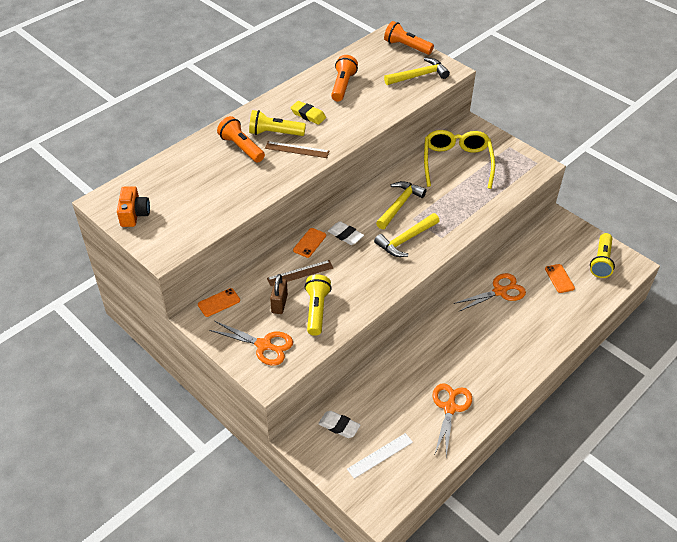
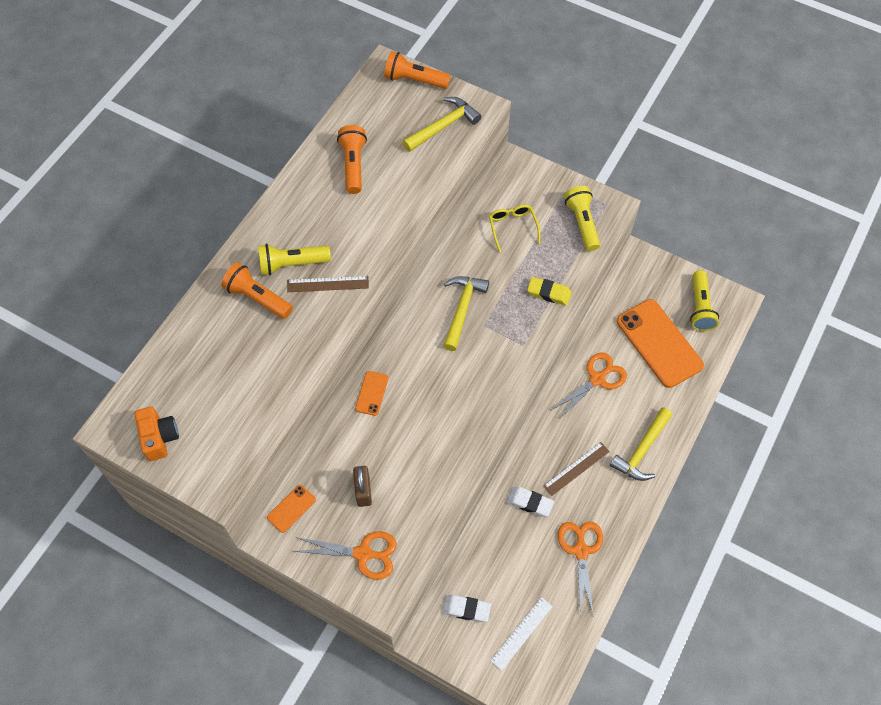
camera: 15 degrees left, 15 degrees up
(300, 273) = (374, 440): brown ruler -> brown ruler (576, 468)
(308, 115) = (324, 224): yellow eraser -> yellow eraser (549, 293)
(316, 310) = (409, 488): yellow flashlight -> yellow flashlight (582, 223)
(345, 235) = (411, 371): white eraser -> white eraser (530, 503)
(405, 240) = (483, 359): yellow hammer -> yellow hammer (642, 450)
(456, 163) = (512, 227): yellow glasses -> yellow glasses, size x0.55
(559, 278) = (659, 343): orange phone -> orange phone, size x2.21

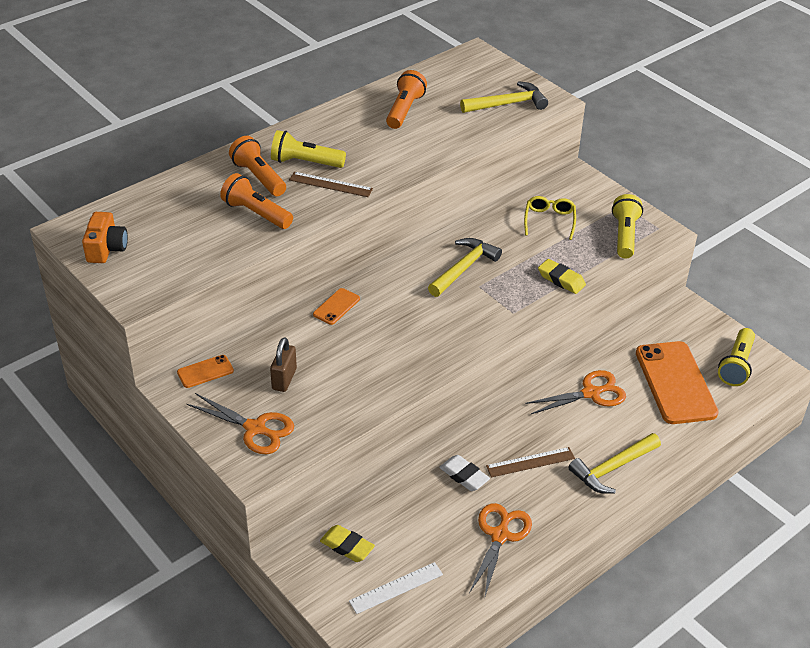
camera: 20 degrees right, 20 degrees down
(414, 80) = (497, 67): orange flashlight -> orange flashlight (256, 213)
(466, 609) = (347, 546): white eraser -> yellow eraser

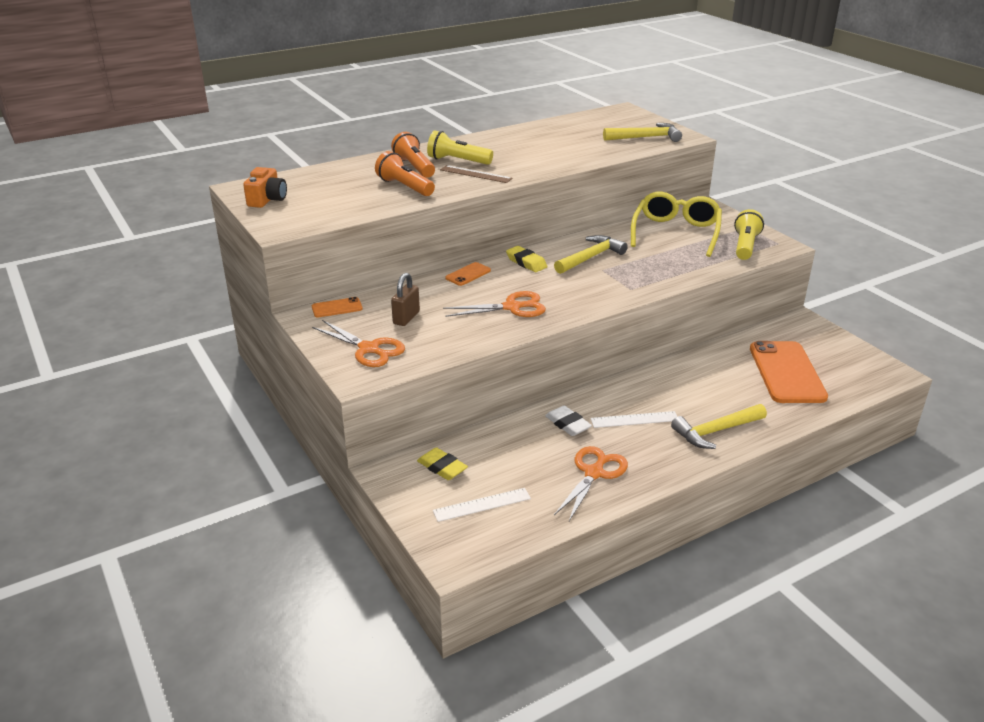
camera: 10 degrees right, 10 degrees down
(404, 110) = (553, 137): orange flashlight -> none
(530, 462) = (634, 419): brown ruler -> white ruler
(549, 220) = (676, 232): yellow glasses -> yellow glasses, size x1.83
(561, 279) = (680, 270): yellow eraser -> yellow eraser (526, 262)
(591, 393) = (702, 374): orange scissors -> orange scissors (512, 307)
(736, 365) = (849, 364): yellow flashlight -> none

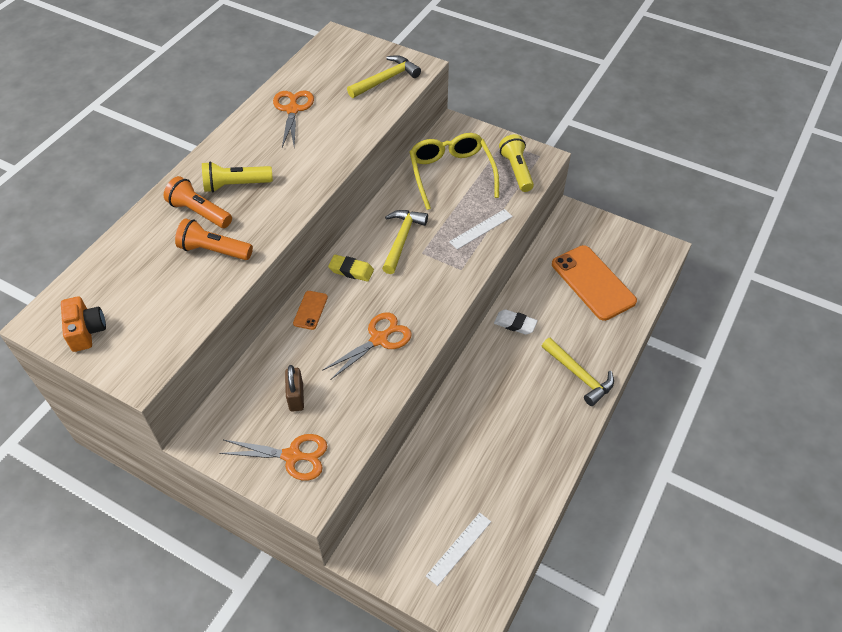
camera: 30 degrees left, 20 degrees up
(337, 308) = (221, 413): orange phone -> none
(442, 467) = (401, 524): yellow eraser -> none
(476, 174) = (269, 201): brown ruler -> none
(567, 424) = (468, 423): white eraser -> white eraser (515, 324)
(594, 473) = (520, 468): orange scissors -> orange scissors (292, 110)
(634, 419) = (514, 392): white ruler -> white ruler (481, 229)
(715, 431) = (579, 375): yellow hammer -> yellow hammer turned 75 degrees counterclockwise

